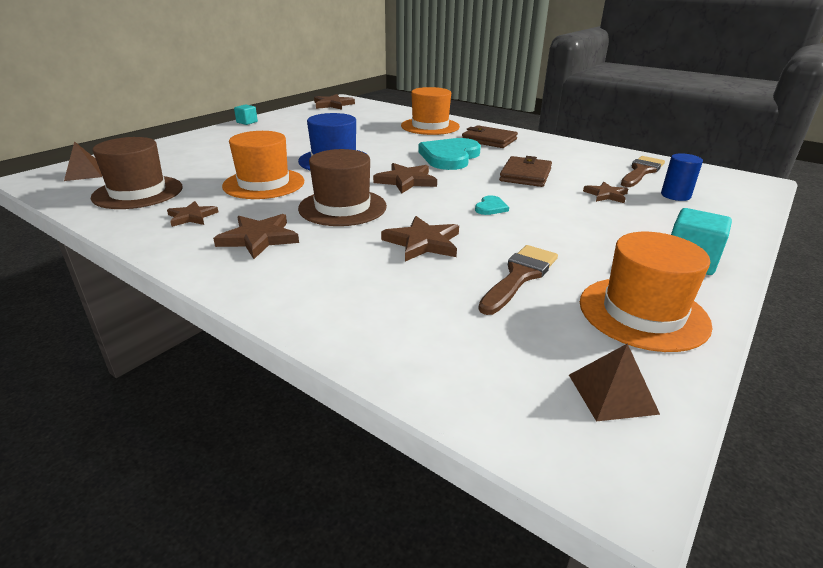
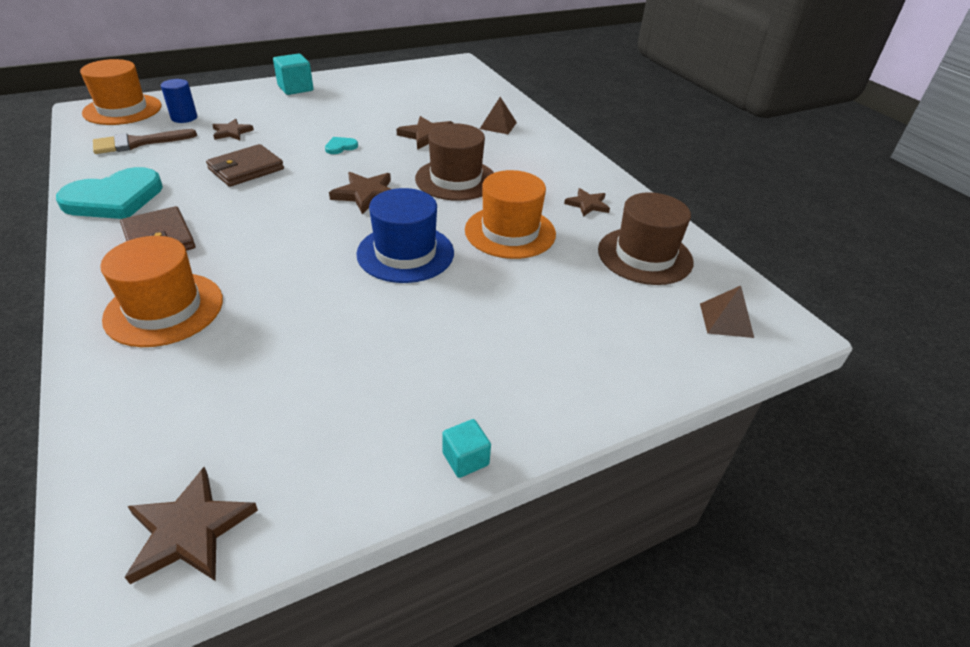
camera: 155 degrees left, 10 degrees up
(259, 238) = (537, 168): brown star -> none
(449, 157) = (267, 218): turquoise heart -> turquoise heart (114, 198)
(520, 276) = (400, 106): brown brush -> none
(612, 393) = (431, 71): brown pyramid -> brown pyramid (498, 125)
(643, 313) = (371, 81): orange hat -> orange hat (122, 109)

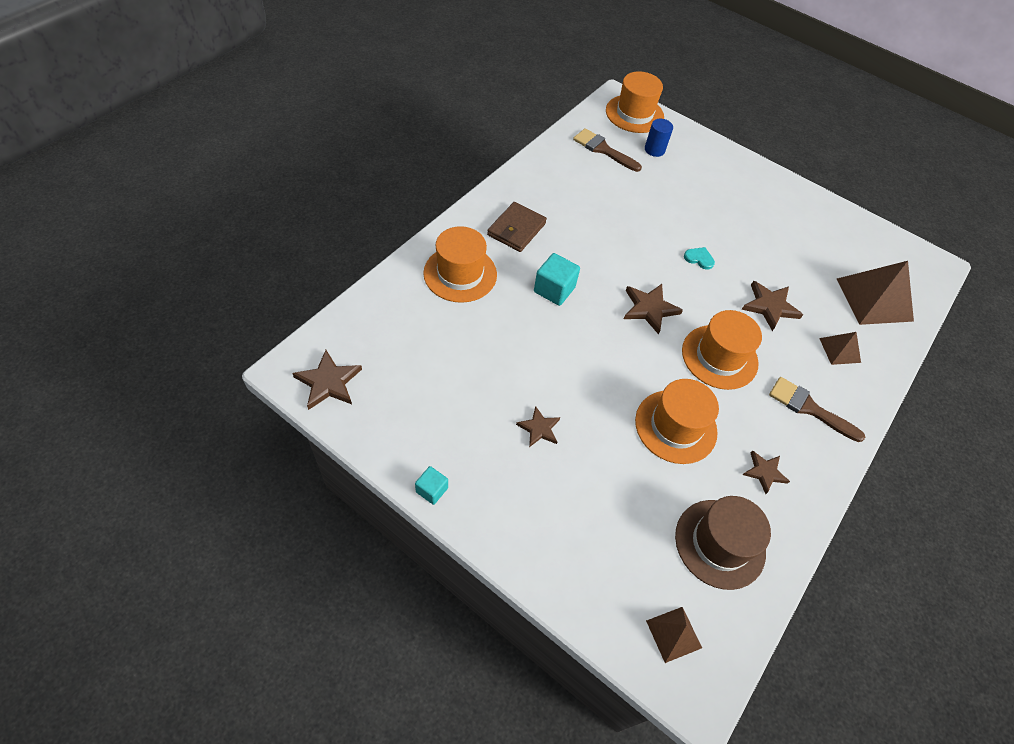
camera: 60 degrees right, 15 degrees up
(114, 198) = (537, 182): turquoise heart -> none
(232, 132) = (660, 186): brown star -> brown star (539, 428)
(246, 169) = (622, 223): brown wallet -> none
(295, 88) = (759, 182): turquoise cube -> turquoise cube (554, 290)
(405, 253) = (597, 368): blue hat -> none
(456, 179) = (719, 357): brown hat -> orange hat
(465, 94) = (874, 299): none -> brown pyramid
(541, 159) = (809, 408): none -> brown brush

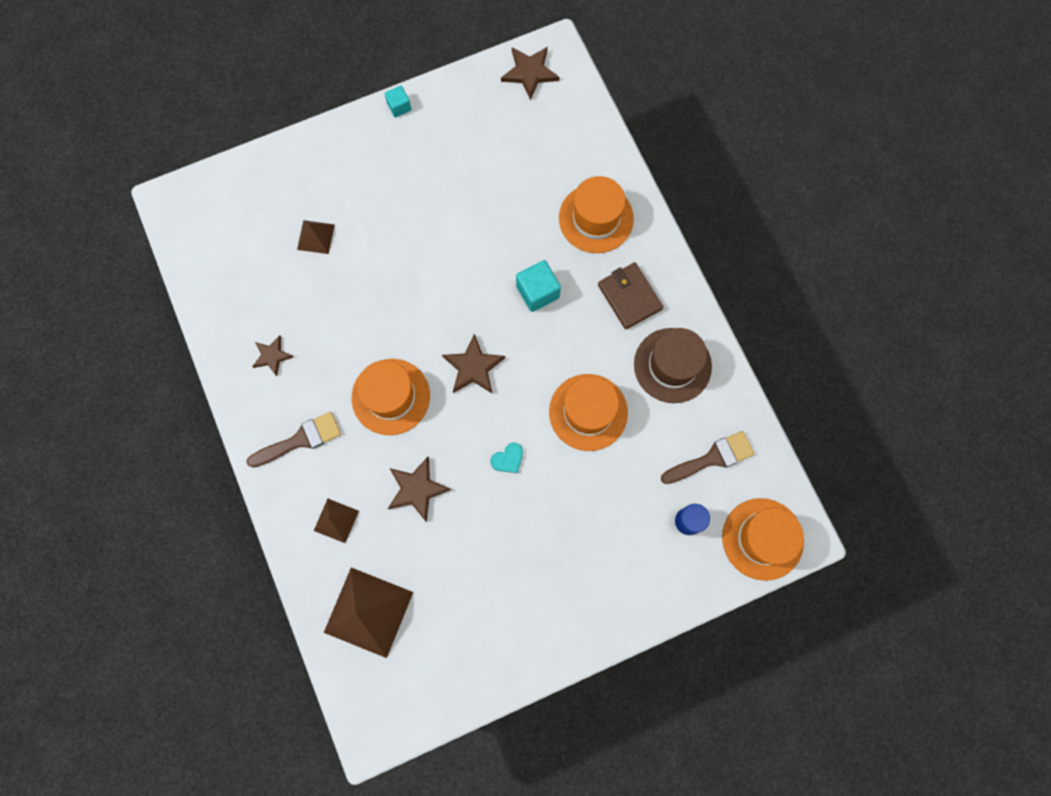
camera: 125 degrees right, 20 degrees up
(539, 428) = (406, 204): brown star -> none
(674, 634) = (209, 209): brown pyramid -> brown pyramid (315, 237)
(675, 426) = (349, 312): orange hat -> orange hat (588, 412)
(720, 543) = (244, 281): brown hat -> brown hat (672, 365)

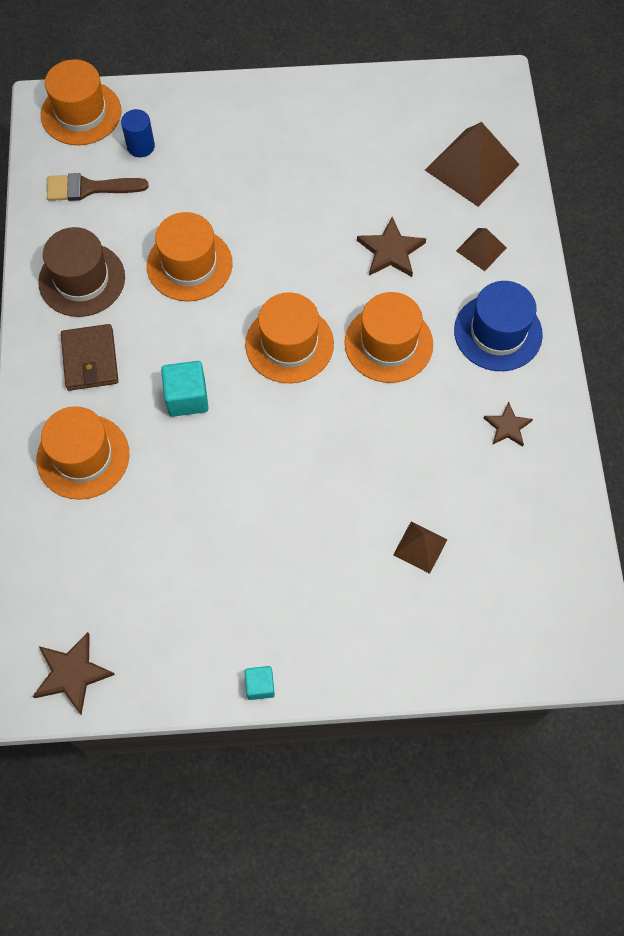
camera: 160 degrees left, 10 degrees down
(300, 440) = (498, 332): brown brush -> blue hat
(473, 367) = (289, 344): brown star -> orange hat
(508, 459) = (289, 249): turquoise heart -> none

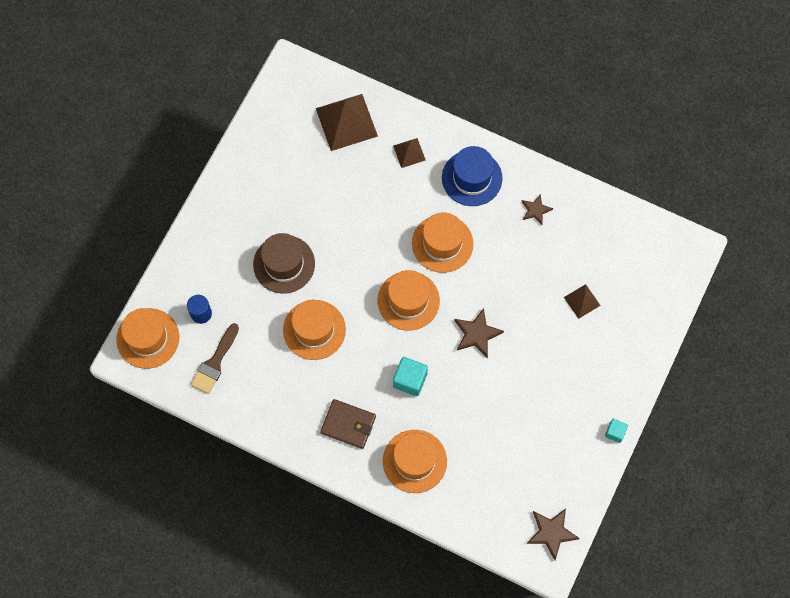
camera: 60 degrees left, 5 degrees up
(82, 279) = (285, 401): brown hat -> brown hat (284, 264)
(391, 251) = (378, 205): brown star -> brown star (477, 334)

